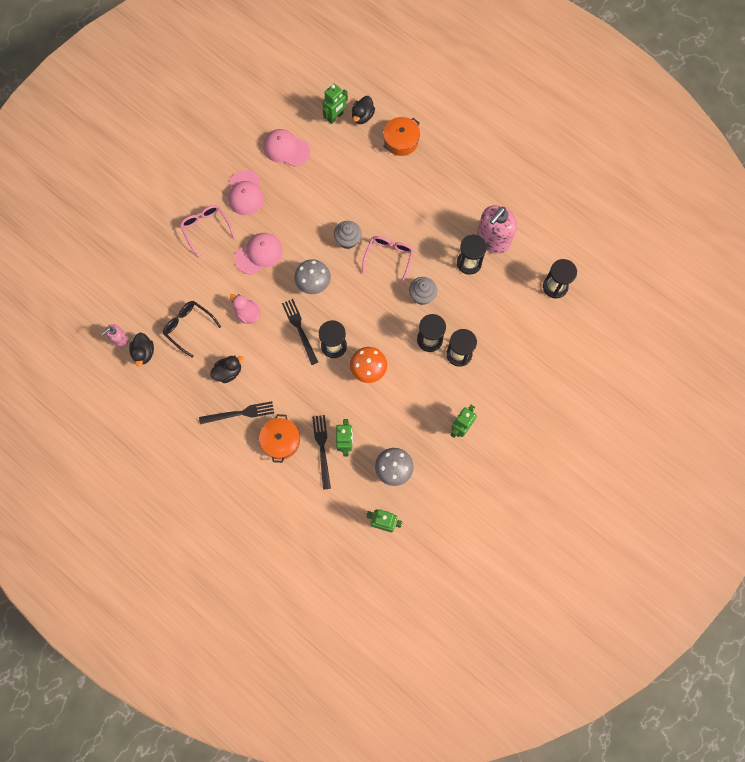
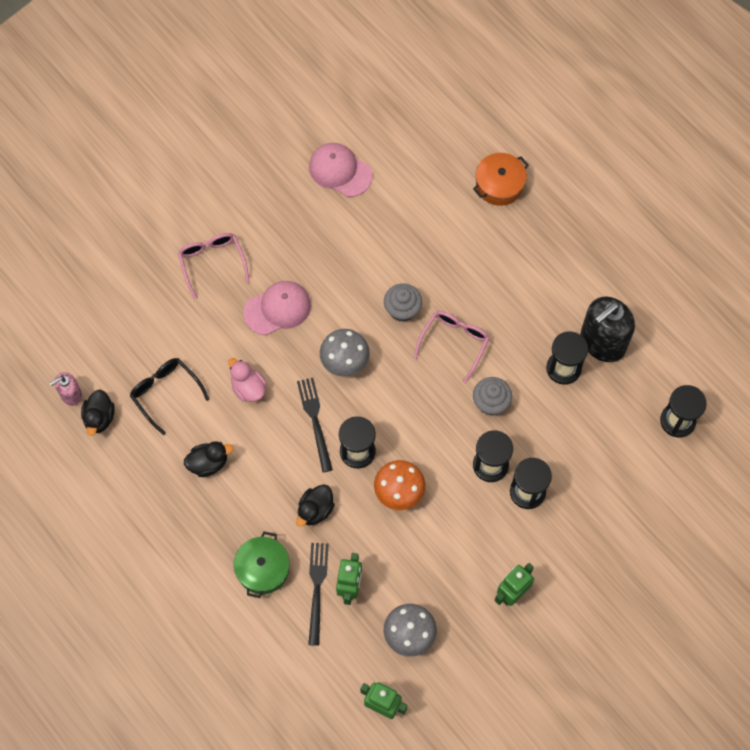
camera: 10 degrees right, 5 degrees down
(239, 413) = (214, 522): black fork -> none
(245, 193) = (274, 222): pink cap -> none
(281, 441) = (263, 569): orange pot -> green pot
(335, 117) = (415, 137): green robot -> none
(362, 116) = (452, 142): black duck -> black duck (315, 510)
(493, 240) = (602, 342): pink soap dispenser -> black soap dispenser

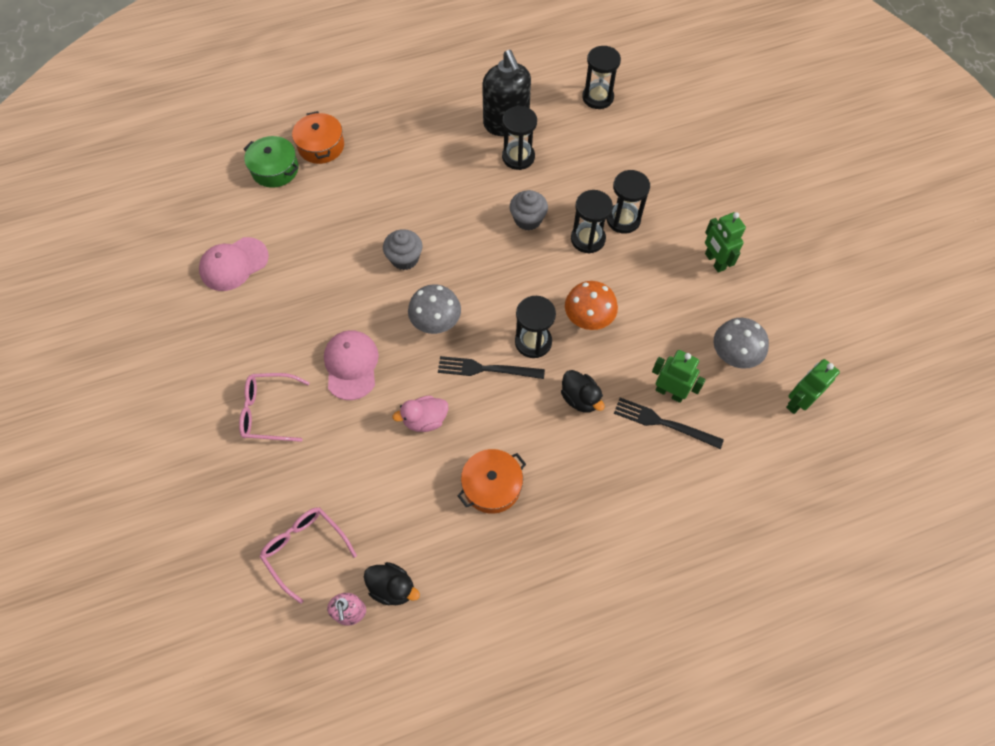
camera: 70 degrees left, 5 degrees down
(166, 393) = (395, 505): black glasses -> none
(208, 463) = (492, 486): black duck -> orange pot
(263, 569) = (626, 467): green pot -> green pot (275, 169)
(454, 343) = (458, 229): pink glasses -> pink glasses (305, 550)

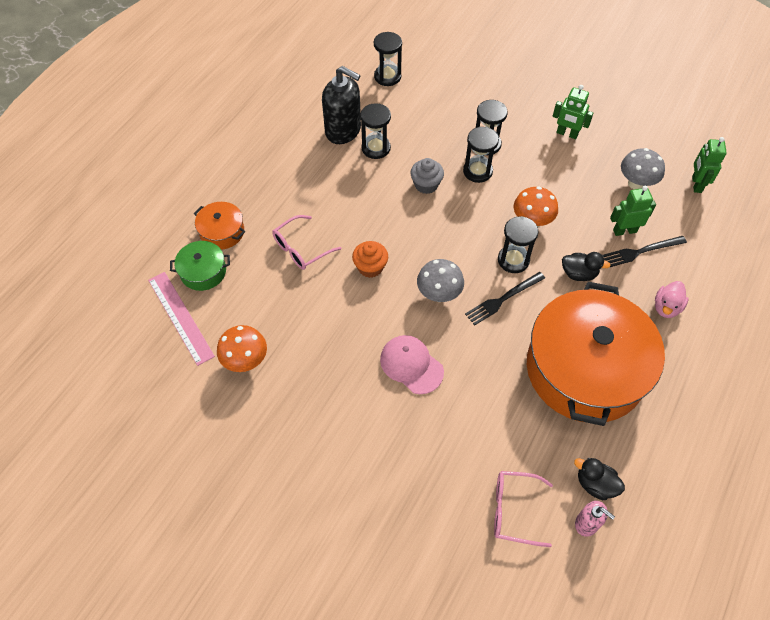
camera: 40 degrees left, 5 degrees down
(223, 194) = (180, 317): none -> pink ruler
(234, 264) = (246, 361): pink cap -> orange mushroom
(269, 411) = (387, 441): pink glasses -> pink glasses (301, 248)
(392, 587) = (595, 484): black duck -> black duck turned 135 degrees counterclockwise
(404, 258) = (370, 267): grey cupcake -> orange cupcake
(425, 420) = (499, 362): pink duck -> pink duck (666, 307)
(492, 486) = (585, 369): orange pot -> orange pot, size x2.40

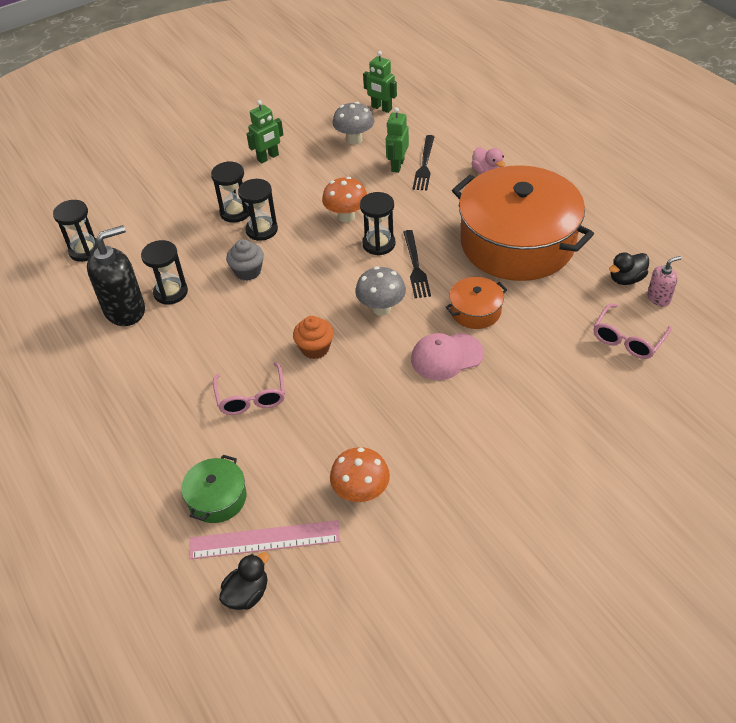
camera: 60 degrees left, 10 degrees down
(222, 232) = (175, 462): orange pot -> orange pot (475, 311)
(578, 274) = (421, 209): black duck -> black duck (247, 594)

